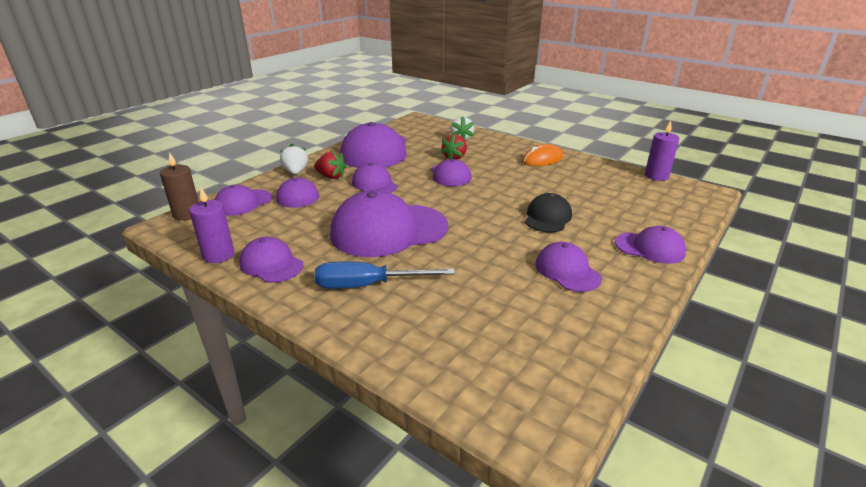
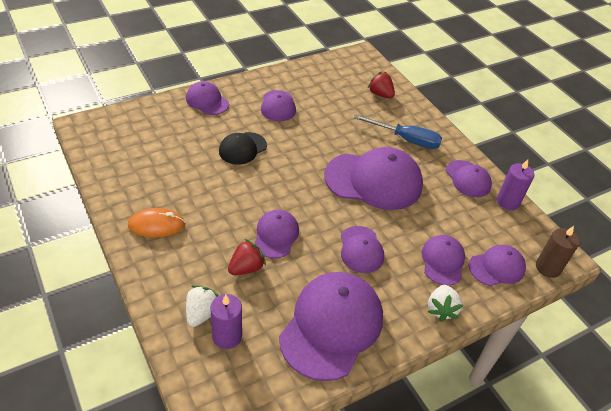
camera: 160 degrees left, 15 degrees up
(331, 176) = (402, 282): red strawberry -> red strawberry (380, 94)
(656, 176) = (89, 156): purple candle -> purple candle (227, 336)

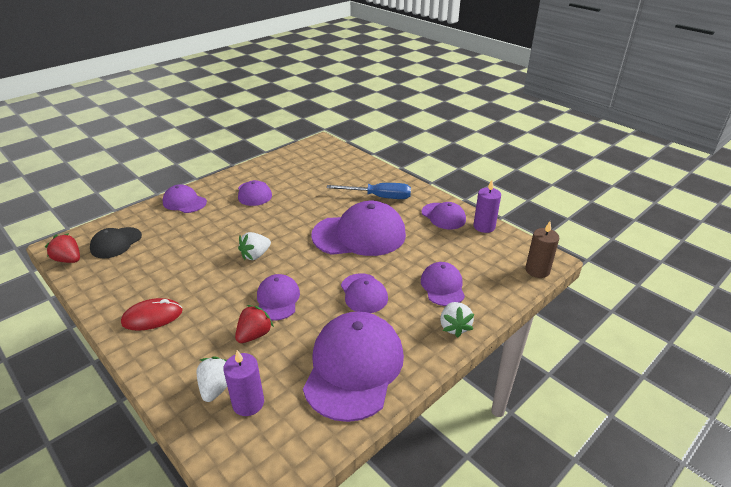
camera: 10 degrees left, 10 degrees down
(156, 225) = (152, 317): orange mouse -> red mouse
(242, 148) = (227, 233): black cap -> black cap (116, 243)
(265, 180) = (255, 255): none -> white strawberry
(380, 94) = (346, 167): red strawberry -> red strawberry (68, 260)
(497, 267) = (492, 280): purple cap -> none

